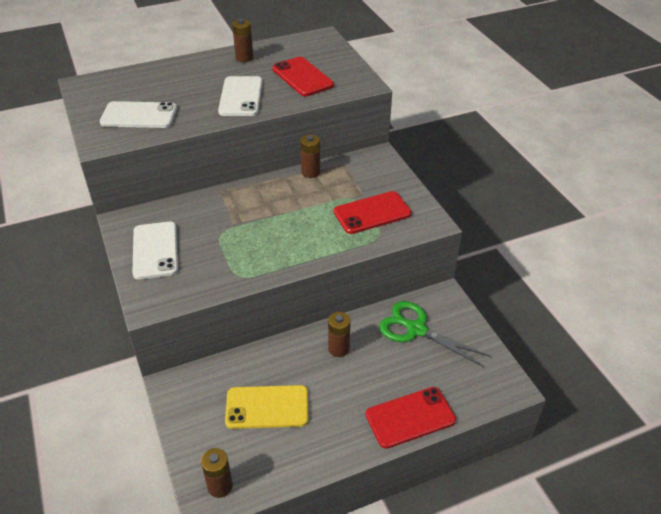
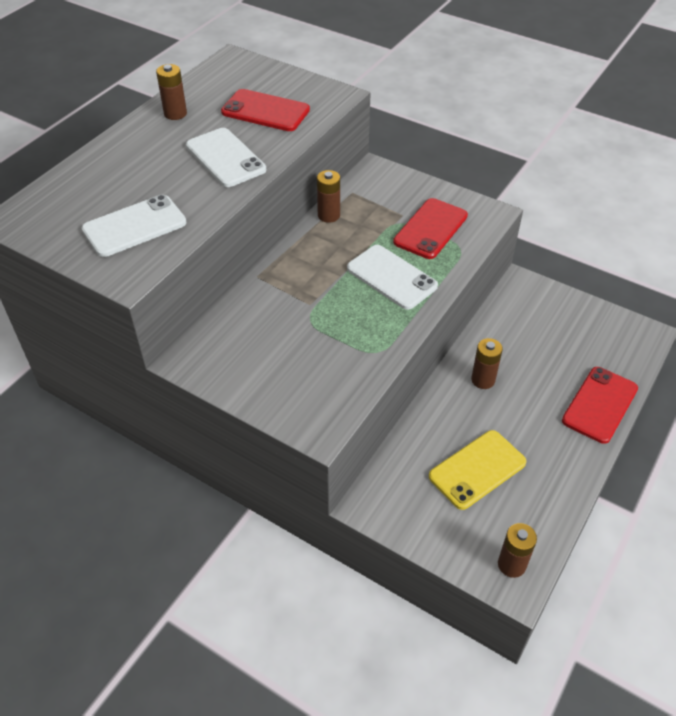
camera: 35 degrees left, 5 degrees up
(155, 250) = (261, 372): white phone -> white phone (391, 277)
(416, 329) = (528, 326): green scissors -> none

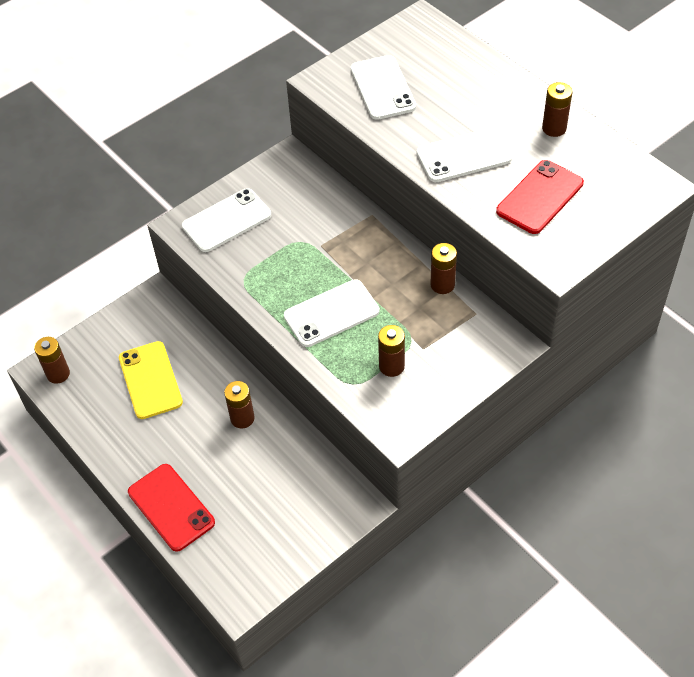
camera: 110 degrees right, 5 degrees up
(300, 389) = (227, 221): none -> white phone
(430, 229) = (391, 366): red phone -> brown battery

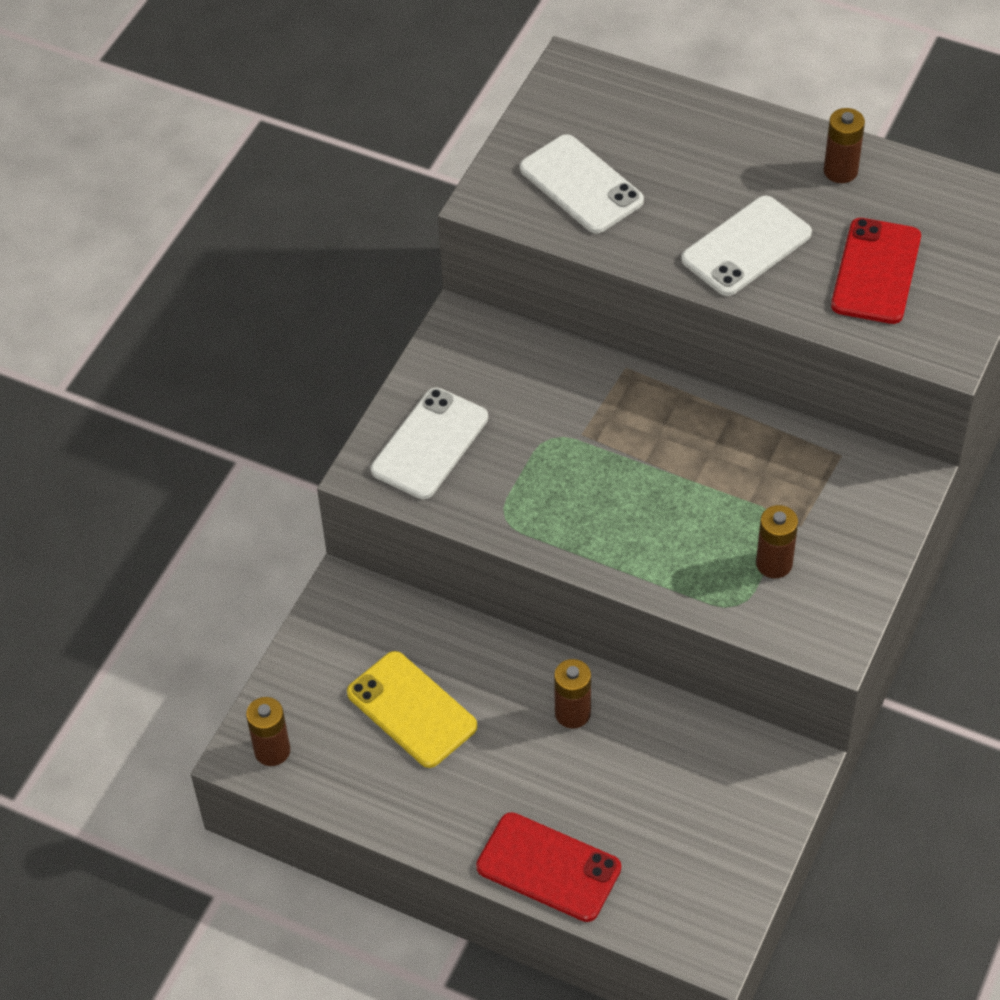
camera: 25 degrees left, 0 degrees up
(331, 313) = (653, 522): white phone -> none
(442, 285) = (776, 432): brown battery -> none

